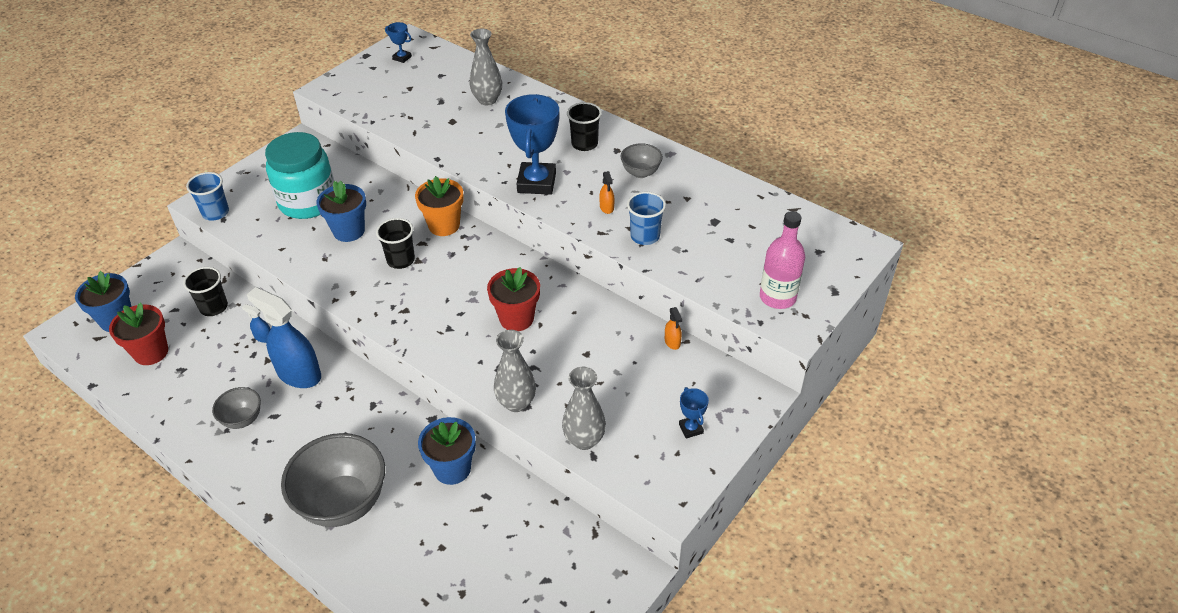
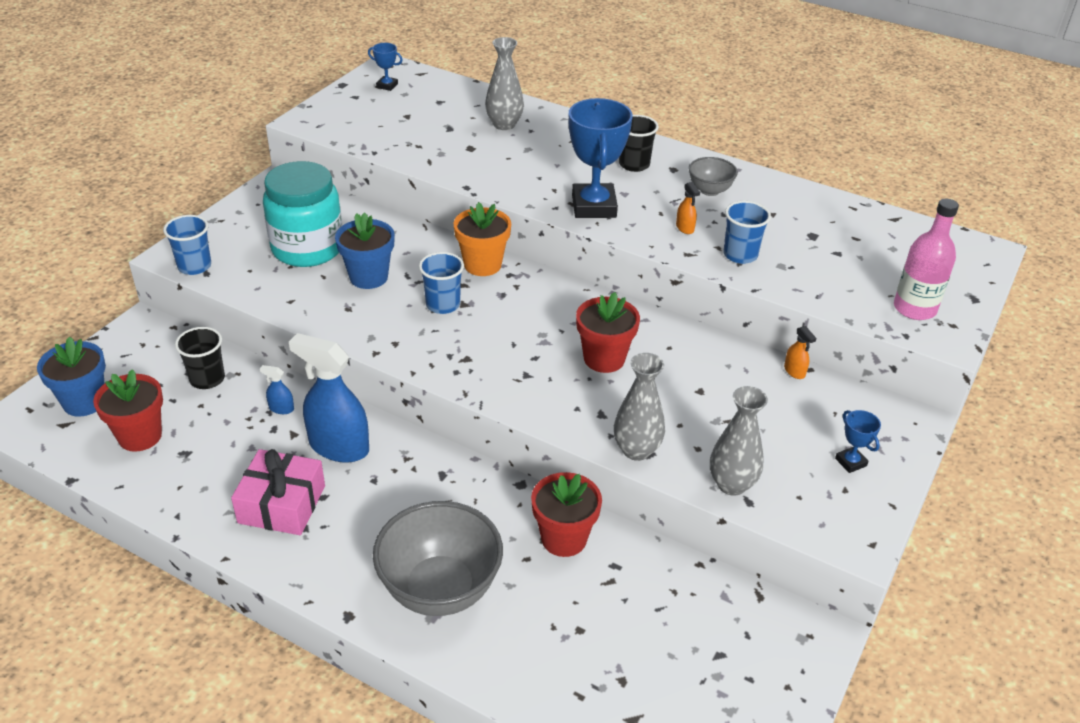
camera: 10 degrees left, 5 degrees down
(242, 419) = (282, 504): grey bowl -> pink gift
(401, 260) = (443, 305): black cup -> blue cup
(452, 469) = (564, 538): blue flower pot -> red flower pot

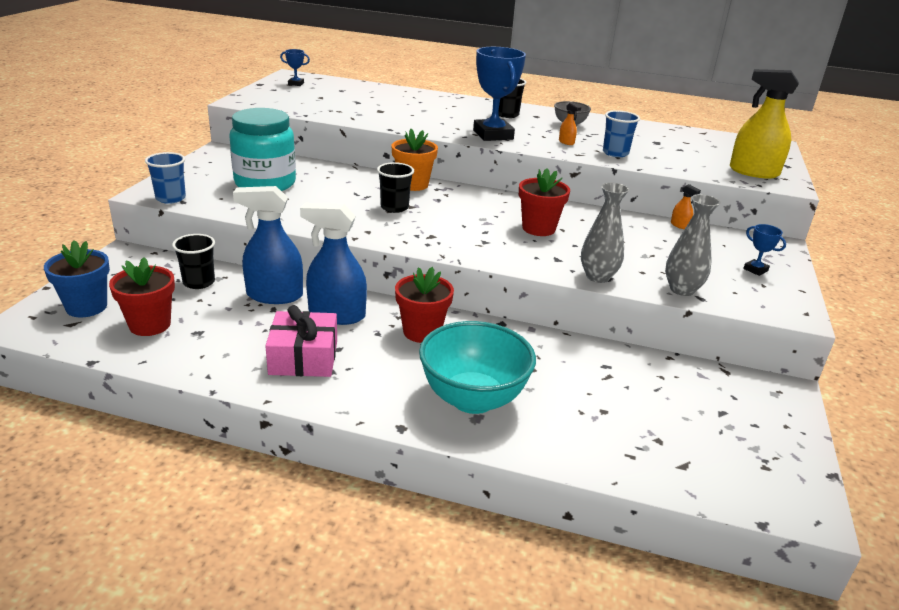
camera: 15 degrees left, 10 degrees down
(281, 408) = (274, 295): blue spray bottle -> blue spray bottle, size x2.40
(368, 277) = (325, 196): blue flower pot -> none
(440, 589) = (473, 399): grey bowl -> turquoise bowl
(443, 305) = (394, 207): blue cup -> black cup
(504, 124) = (398, 99): grey vase -> none
(564, 538) = (555, 353): red flower pot -> red flower pot (422, 332)
(914, 308) = (753, 172): pink bottle -> yellow spray bottle

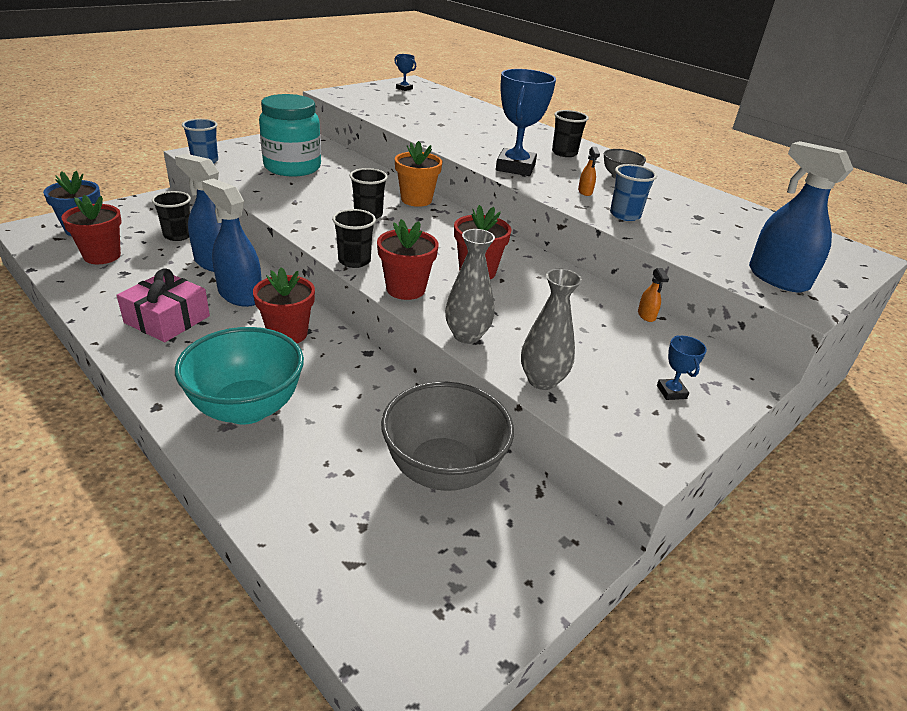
camera: 30 degrees right, 5 degrees up
(441, 248) = (354, 261): none -> black cup
(510, 258) = (405, 289): none -> red flower pot
(657, 383) = (443, 470): none -> grey bowl
(753, 172) = (777, 278): yellow spray bottle -> blue spray bottle

